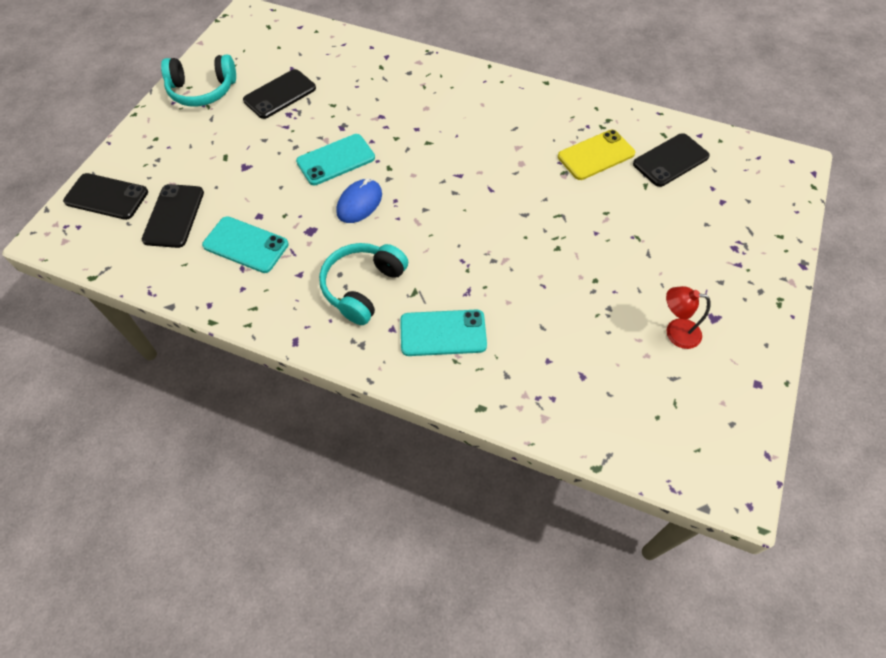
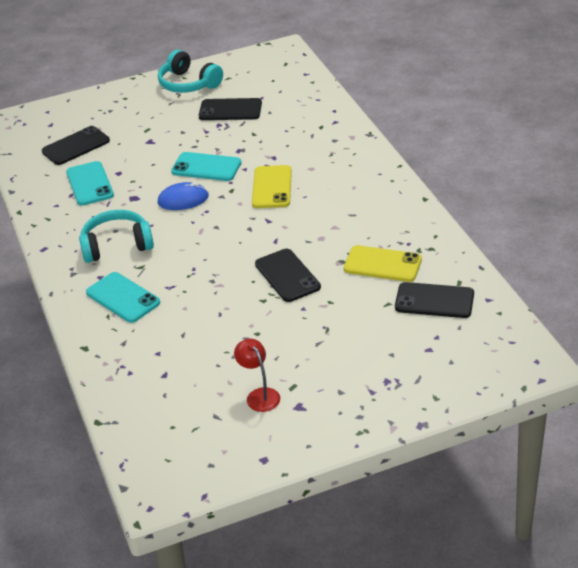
camera: 50 degrees right, 20 degrees down
(106, 197) = (57, 116): black phone -> black phone (287, 276)
(419, 144) = (272, 187): none -> yellow phone

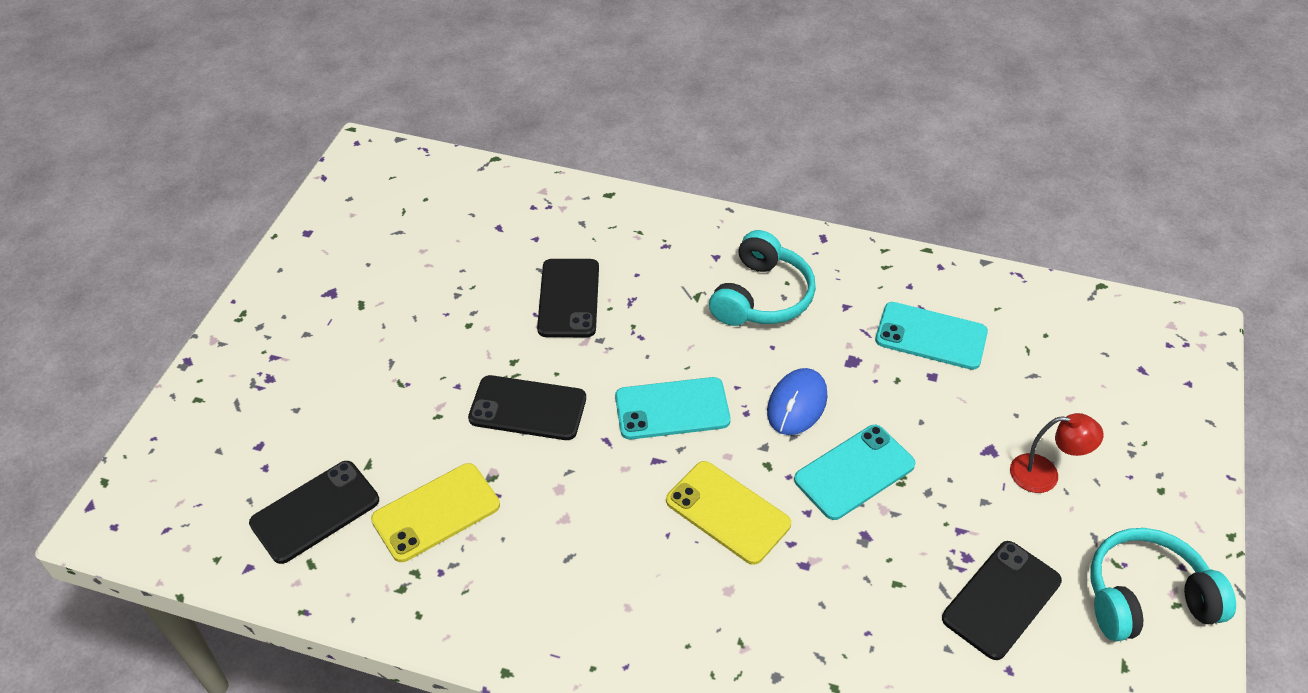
camera: 125 degrees right, 10 degrees up
(76, 146) = (1050, 367): black phone -> black phone (569, 298)
(123, 298) = (656, 256): turquoise phone -> turquoise phone (672, 409)
(259, 395) = (382, 275): red lamp -> red lamp (1045, 474)

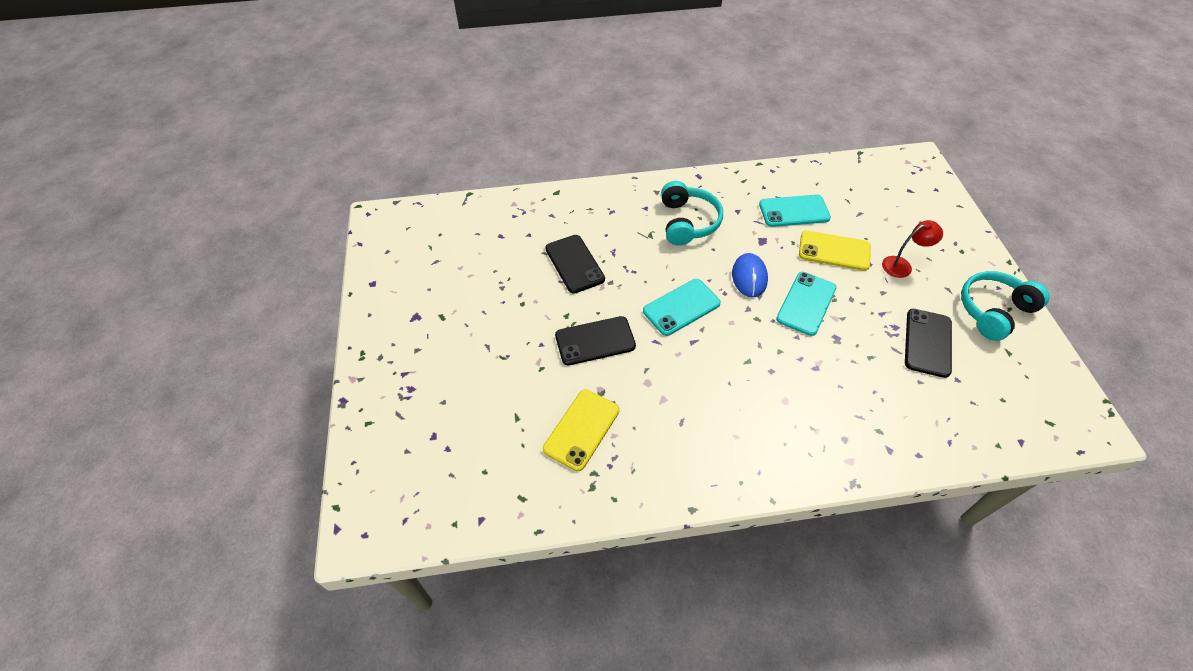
camera: 25 degrees left, 5 degrees up
(315, 512) = (502, 463): black phone -> none
(727, 512) = (754, 355): yellow phone -> yellow phone (834, 251)

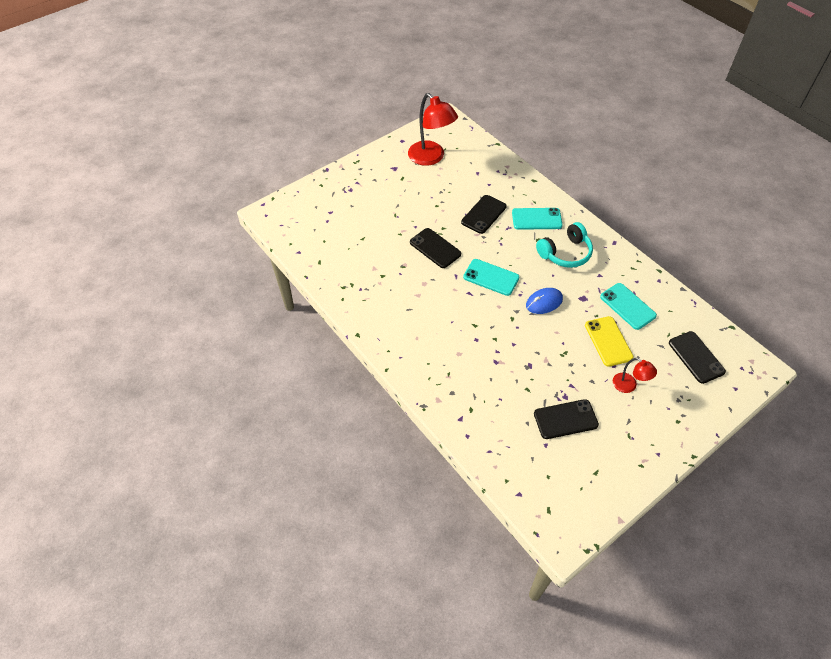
camera: 60 degrees right, 0 degrees up
(433, 268) = (431, 158): none -> red lamp
(582, 429) = (374, 268): yellow phone -> none
(806, 303) = (545, 340): turquoise phone -> turquoise phone (536, 219)
(886, 196) = (696, 357): none -> black phone
(993, 311) = (630, 455): turquoise headphones -> none

